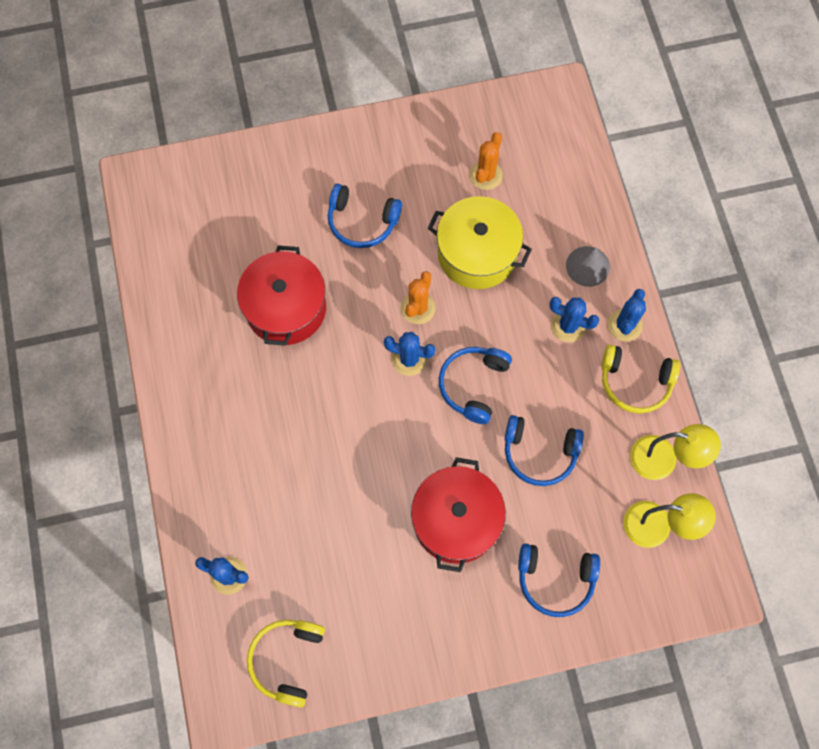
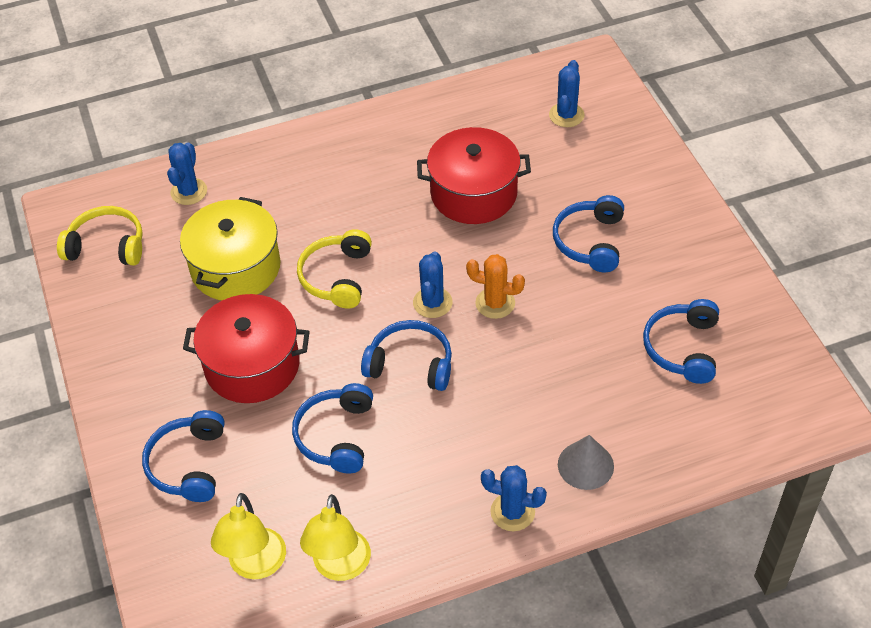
camera: 85 degrees right, 20 degrees down
(477, 253) = (576, 350): yellow pot -> yellow pot (235, 267)
(485, 175) = (682, 348): orange cactus -> blue headphones
(568, 326) = (500, 451): blue cactus -> blue cactus (566, 115)
(635, 382) = (437, 528): yellow headphones -> yellow headphones (337, 277)

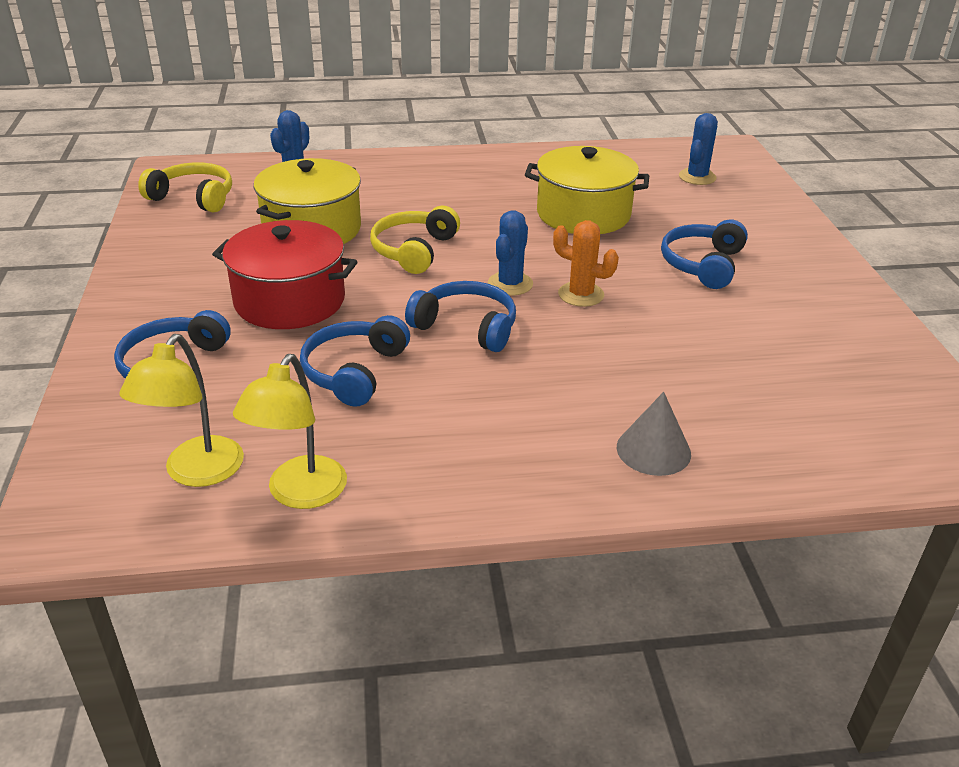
camera: 10 degrees right, 15 degrees down
(473, 193) = (583, 214): red pot -> yellow pot
(512, 512) = (544, 479): blue cactus -> none
(682, 348) = (799, 364): blue headphones -> none

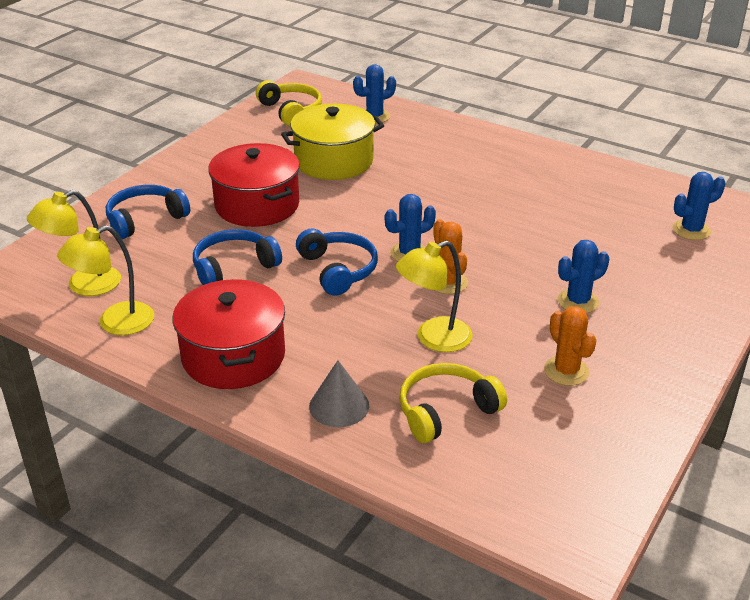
camera: 40 degrees right, 0 degrees up
(414, 250) = (378, 202): yellow headphones -> yellow headphones (445, 411)
(486, 459) = (233, 356): none -> red pot
(583, 214) = (542, 223): yellow pot -> none
(641, 348) = (434, 339): none -> yellow lamp
(702, 264) = (578, 301): blue headphones -> blue cactus
(777, 323) = (566, 371): none -> orange cactus

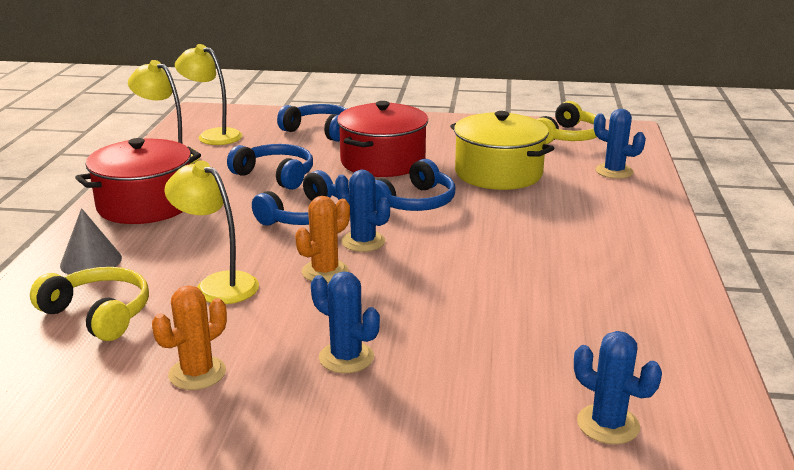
camera: 65 degrees right, 10 degrees down
(357, 212) = (415, 203): none -> blue headphones

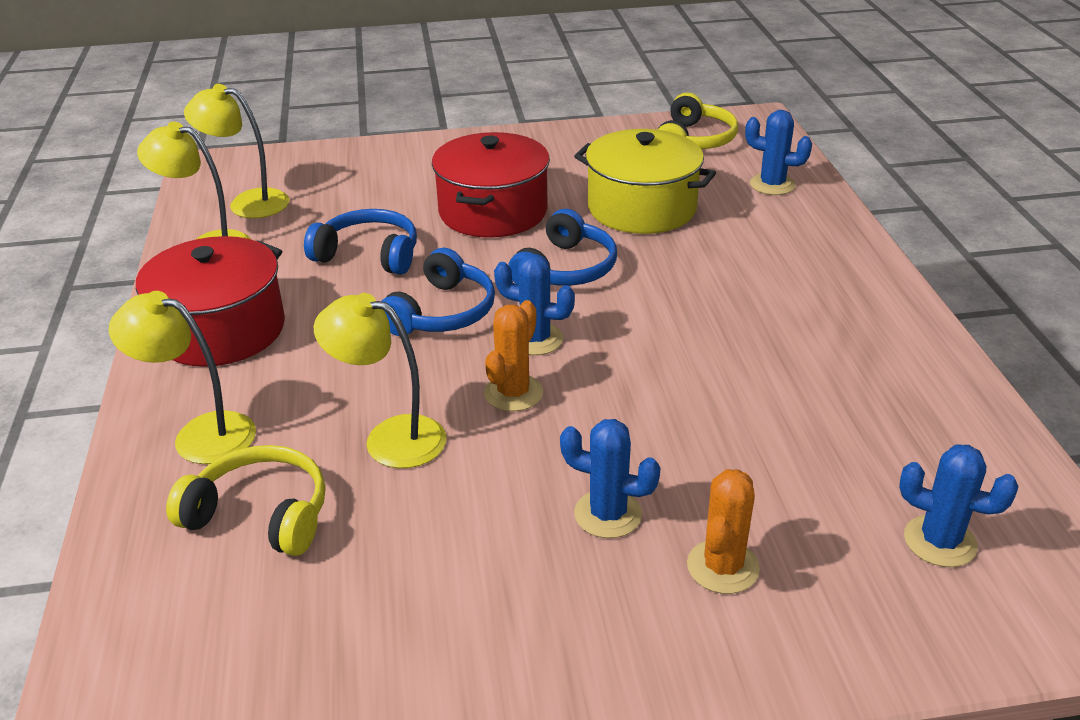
camera: 15 degrees left, 10 degrees up
(91, 261) = (200, 434): grey cone -> yellow lamp
(197, 373) = (441, 577): orange cactus -> orange cactus (723, 567)
(320, 131) = (387, 175): blue headphones -> none

